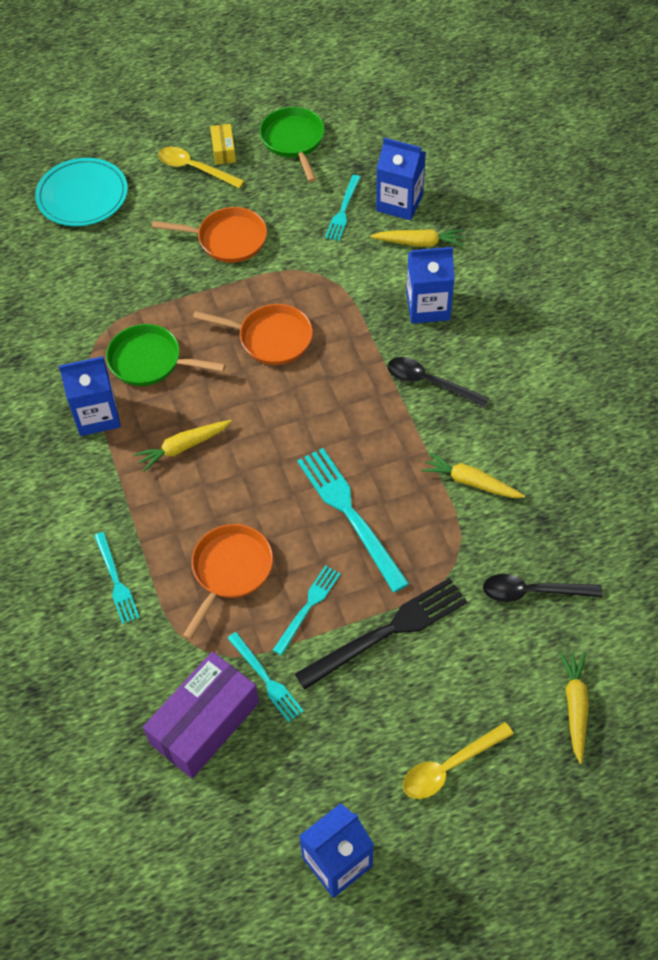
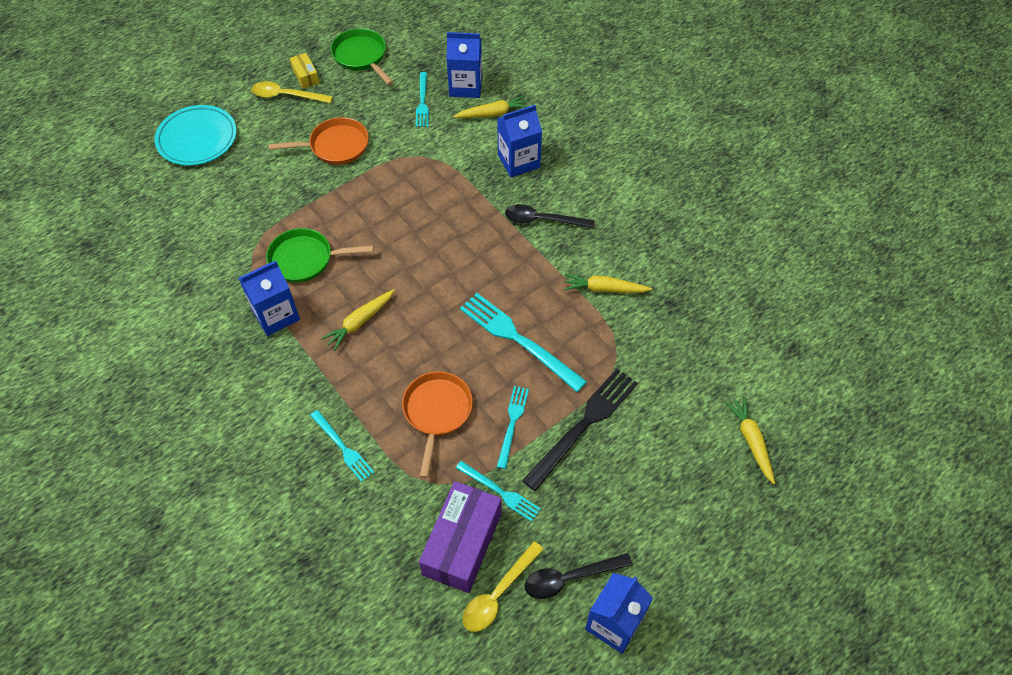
camera: 20 degrees left, 0 degrees up
(270, 338) = (400, 216): orange pan -> none
(449, 766) = (673, 517): yellow spoon -> yellow spoon (498, 593)
(532, 592) = (684, 361): black spoon -> black spoon (570, 578)

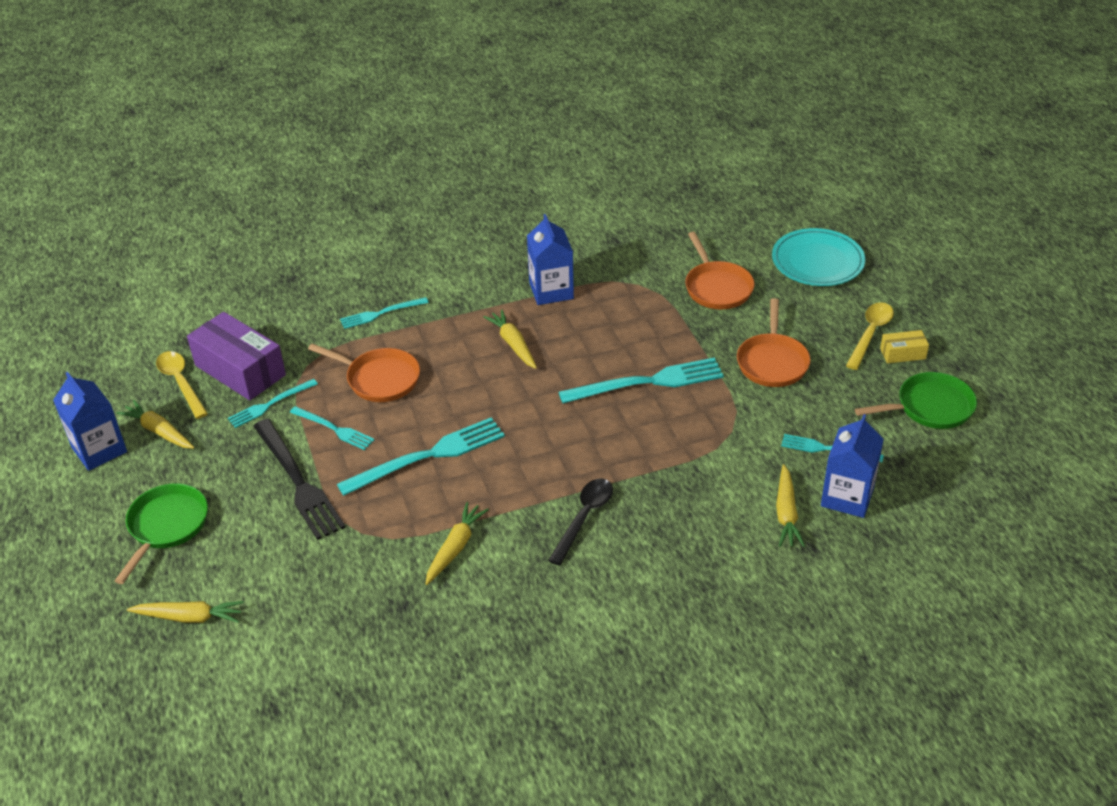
camera: 110 degrees right, 15 degrees down
(246, 197) = (717, 287): none -> orange pan
(305, 259) = (612, 318): green pan -> green pan (166, 526)
(382, 217) = (647, 382): none -> turquoise fork
(518, 161) = (690, 519): blue carton -> none
(570, 578) = (159, 431): black spoon -> yellow carrot

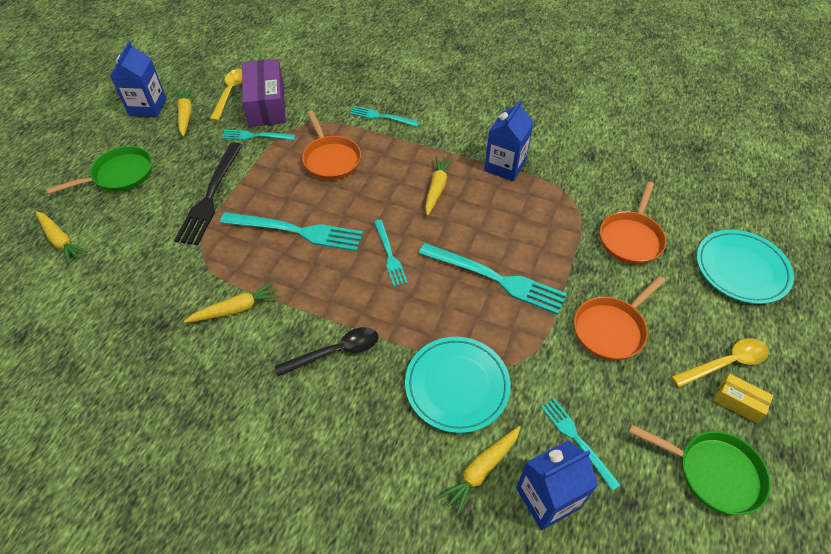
camera: 40 degrees right, 10 degrees up
(333, 429) = (268, 175): turquoise fork -> turquoise fork (389, 255)
(706, 474) = (457, 386): none -> turquoise plate

